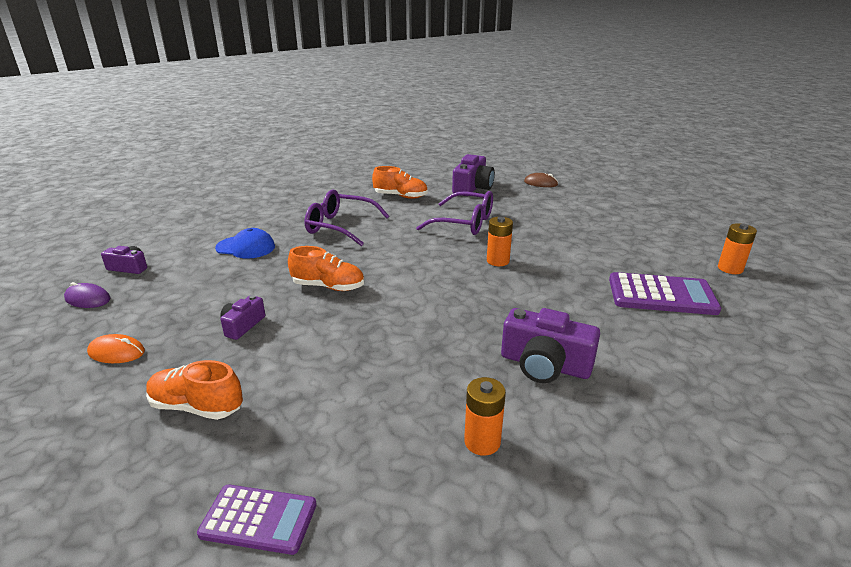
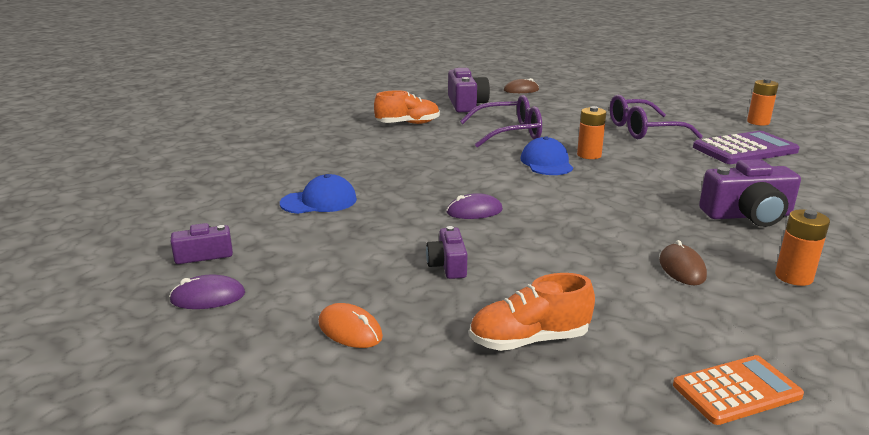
camera: 30 degrees left, 5 degrees down
(116, 352) = (350, 330): orange mouse -> orange mouse turned 60 degrees clockwise
(259, 519) = (736, 390): purple calculator -> orange calculator
(328, 286) = (474, 211): orange shoe -> purple mouse
(339, 226) = (391, 161): purple glasses -> purple glasses (643, 130)
(399, 393) = (682, 268): none -> brown mouse
(450, 259) = (546, 163): none -> blue cap

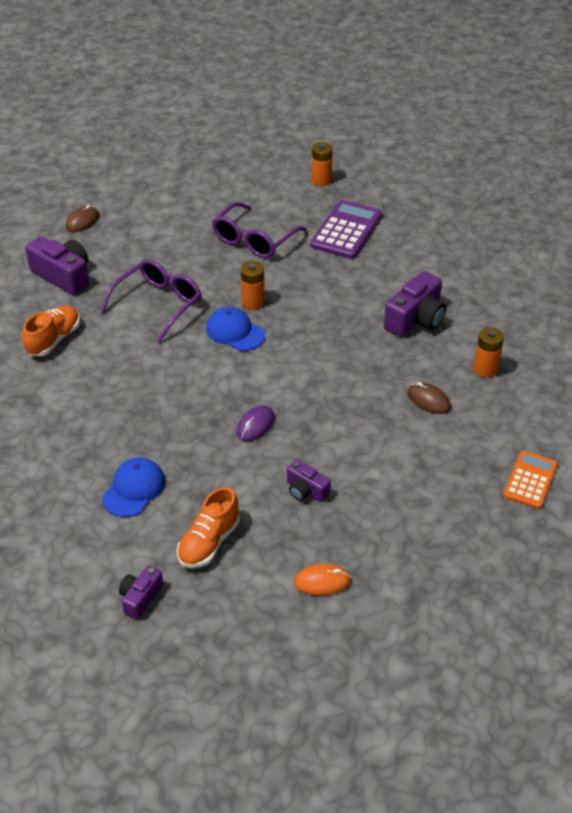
camera: 45 degrees left, 20 degrees up
(208, 297) = (205, 625): purple mouse -> none
(529, 340) = (416, 517): orange shoe -> orange shoe (209, 542)

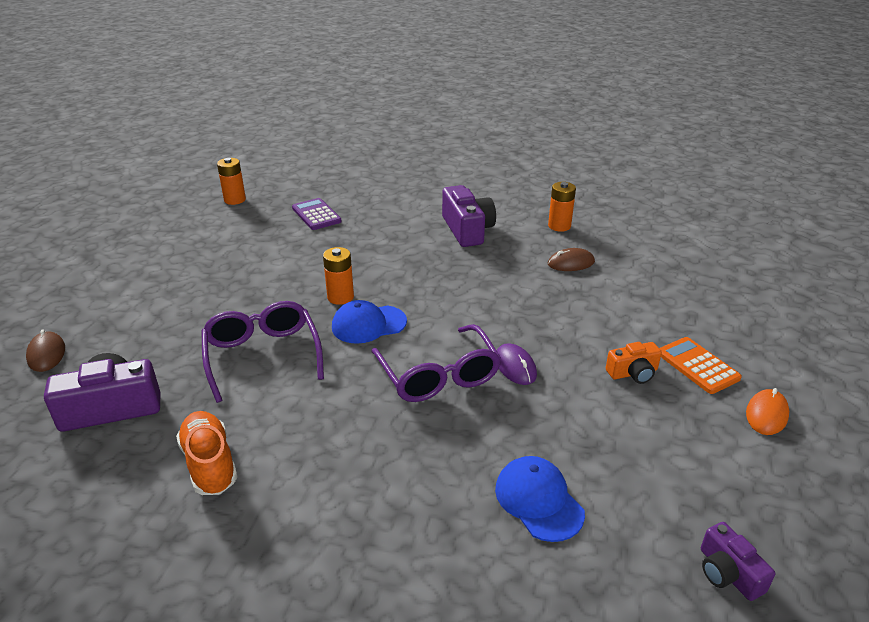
camera: 55 degrees left, 10 degrees down
(209, 542) = (666, 472): orange shoe -> none
(254, 240) = (256, 262): purple glasses -> purple glasses (439, 376)
(306, 490) = (633, 373): purple camera -> orange camera
(346, 230) = (316, 215): purple calculator -> purple calculator, size x0.64
(530, 480) = (701, 258): orange calculator -> orange calculator (697, 366)

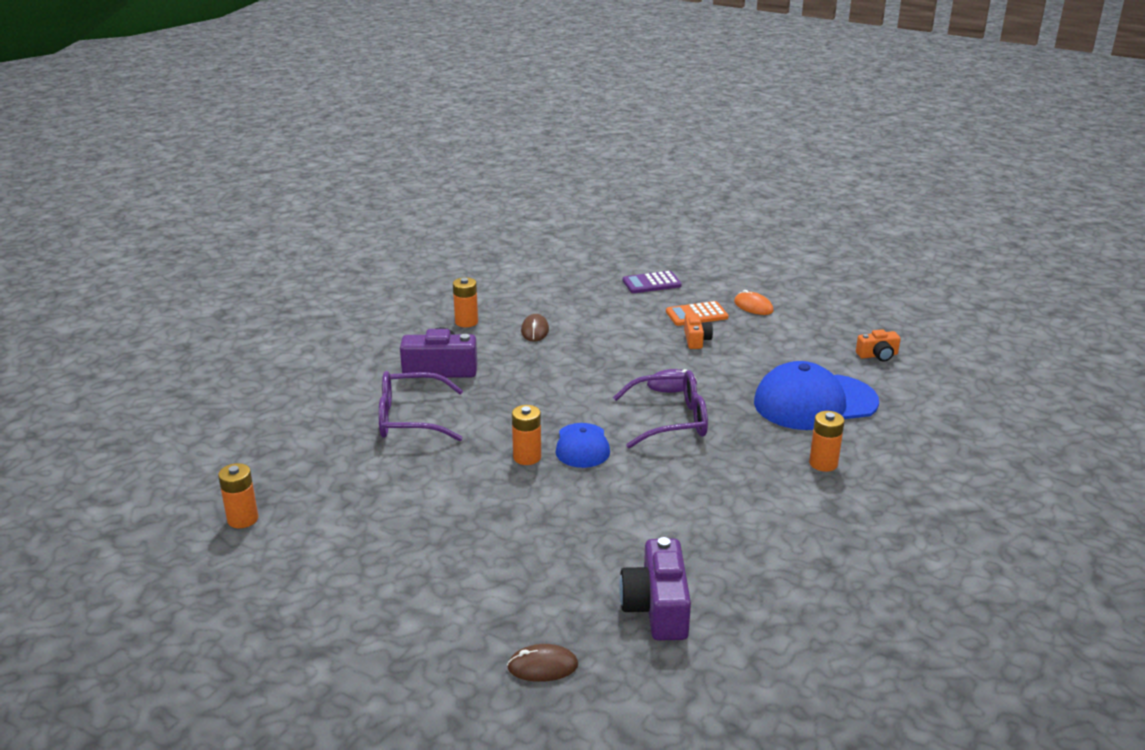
camera: 75 degrees left, 5 degrees down
(210, 464) = (750, 545): orange shoe -> none
(262, 355) = (607, 510): purple glasses -> purple glasses (409, 419)
(316, 215) = (336, 458): purple calculator -> purple calculator (651, 283)
(388, 520) = (823, 463): none -> orange battery
(538, 500) = (814, 402): blue cap -> blue cap, size x1.78
(728, 573) = (878, 355): purple camera -> orange camera

